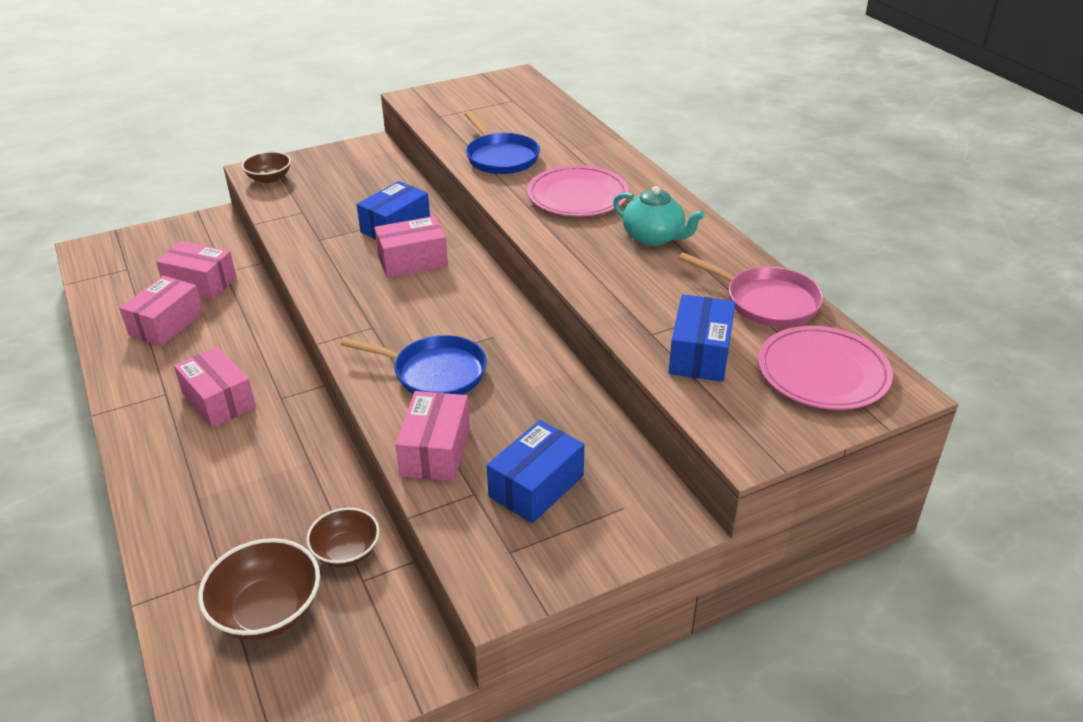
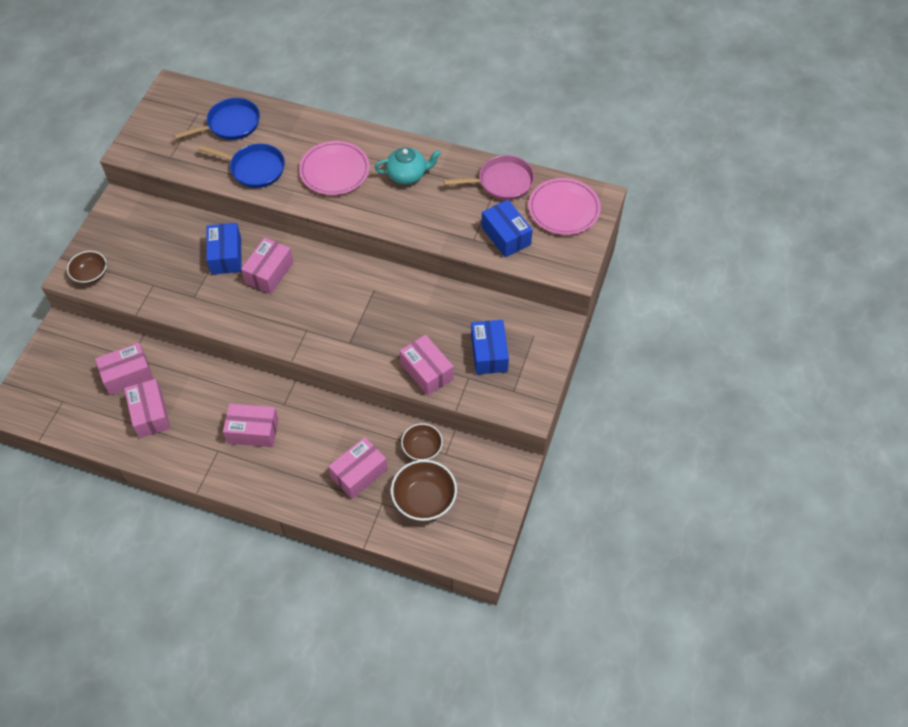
camera: 45 degrees left, 20 degrees up
(246, 521) = (359, 473): none -> pink box
(434, 373) = (373, 332): blue pan -> blue pan (230, 124)

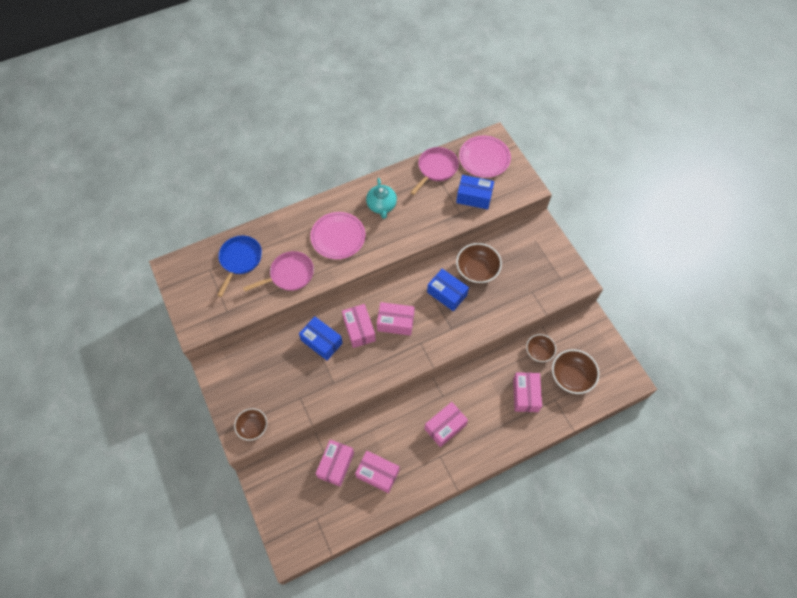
camera: 45 degrees left, 5 degrees up
(254, 168) = (289, 275): blue pan -> pink pan
(407, 175) = (381, 206): turquoise teapot -> turquoise teapot turned 135 degrees clockwise
(427, 371) = (508, 307): pink box -> pink box (395, 322)
(440, 313) = (477, 270): none -> brown bowl
(489, 353) = (526, 270): blue box -> blue box (447, 294)

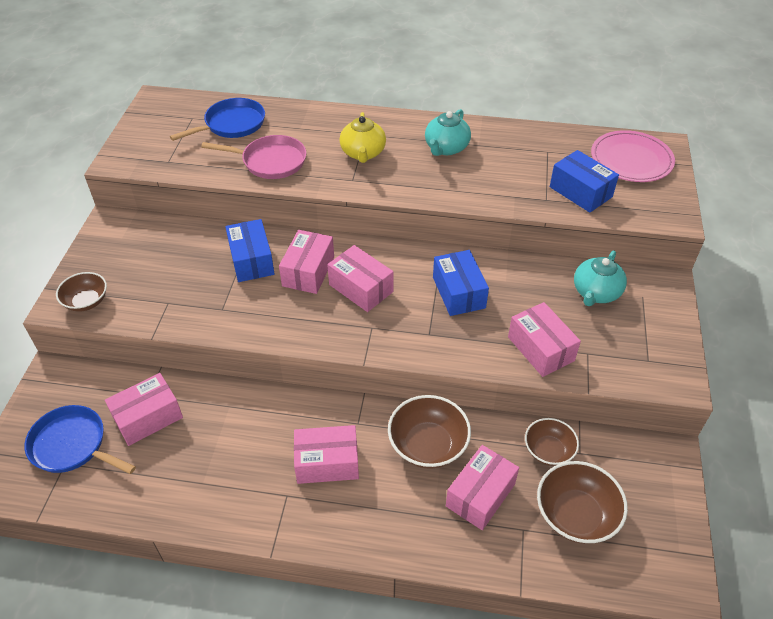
camera: 35 degrees right, 15 degrees down
(311, 506) = (72, 445): none -> blue pan
(338, 237) = (363, 153): pink plate -> yellow teapot
(377, 474) = (187, 462): pink box -> pink box (540, 349)
(436, 169) = (552, 143): pink pan -> none
(477, 270) = (525, 288): brown bowl -> brown bowl (428, 445)
(512, 252) = (596, 293): none -> turquoise teapot

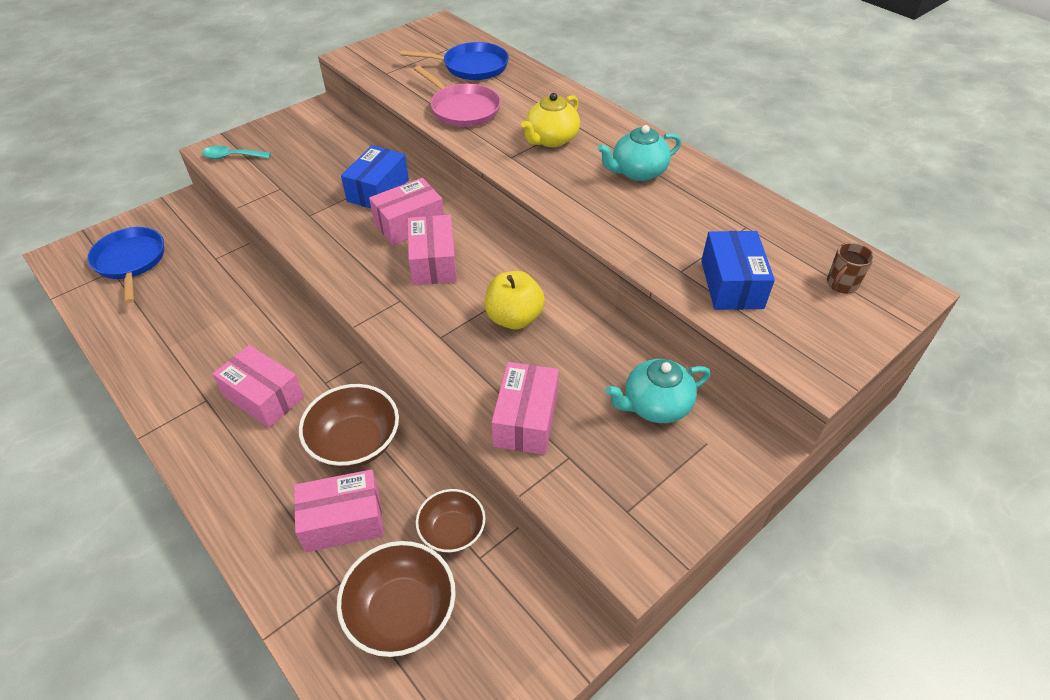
camera: 40 degrees right, 0 degrees up
(86, 301) = (232, 156): brown bowl -> turquoise spoon
(148, 417) = (195, 274): pink box -> none
(459, 292) = (514, 318): blue box -> yellow apple
(631, 160) = (841, 284): pink plate -> brown mug

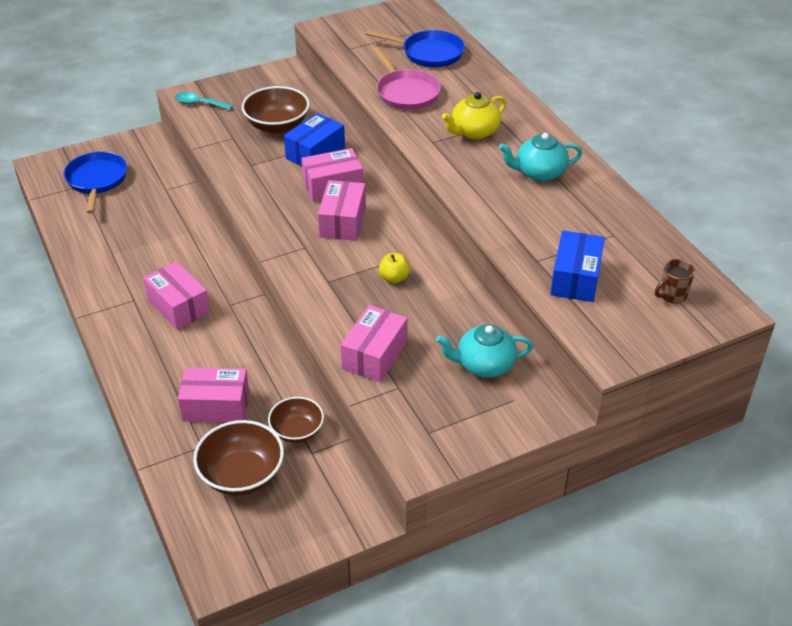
camera: 15 degrees right, 5 degrees down
(355, 443) = (241, 354): brown bowl -> brown bowl (277, 125)
(514, 318) = (394, 278): yellow apple -> yellow apple, size x0.61

